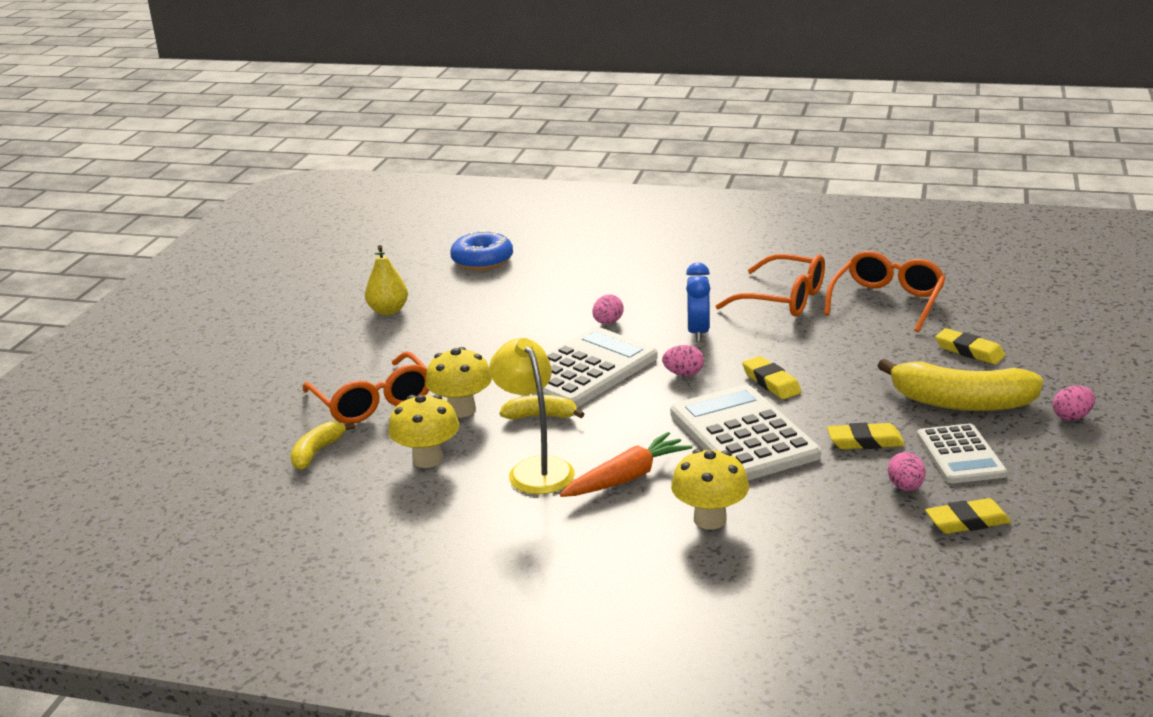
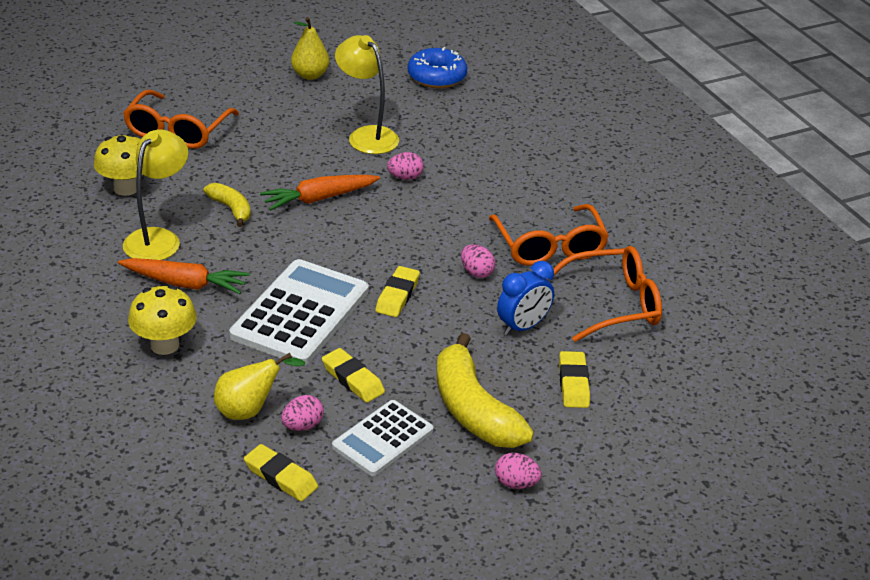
camera: 45 degrees right, 10 degrees up
(317, 452) = (92, 141): yellow banana -> none
(461, 410) = (204, 172): yellow mushroom -> none
(521, 318) = (366, 135): none -> yellow lamp
(584, 370) = (319, 199): white calculator -> orange carrot
(683, 374) = (363, 247): pink egg -> pink egg (476, 272)
(698, 333) = (439, 227): blue clock -> blue clock (523, 327)
(856, 506) = (249, 410): none -> yellow pear

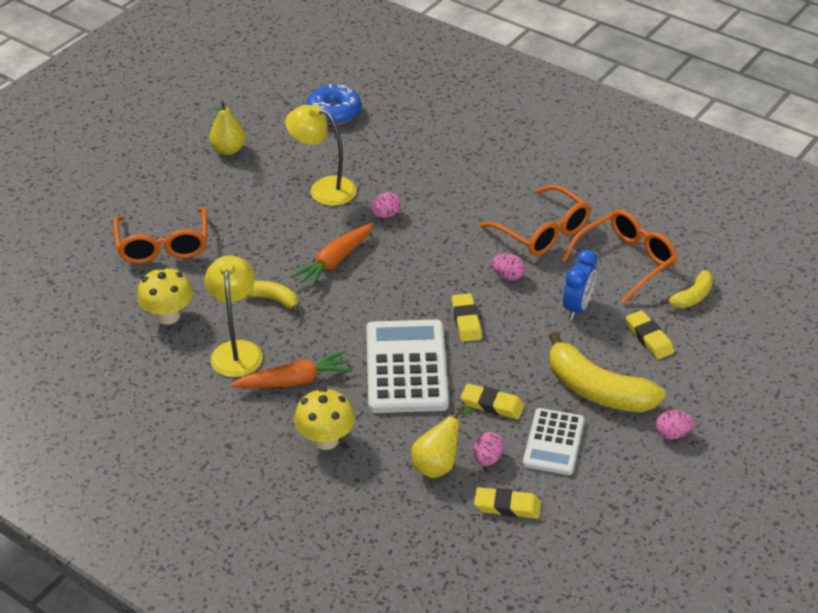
camera: 25 degrees left, 5 degrees up
(656, 364) = (692, 297): none -> yellow banana

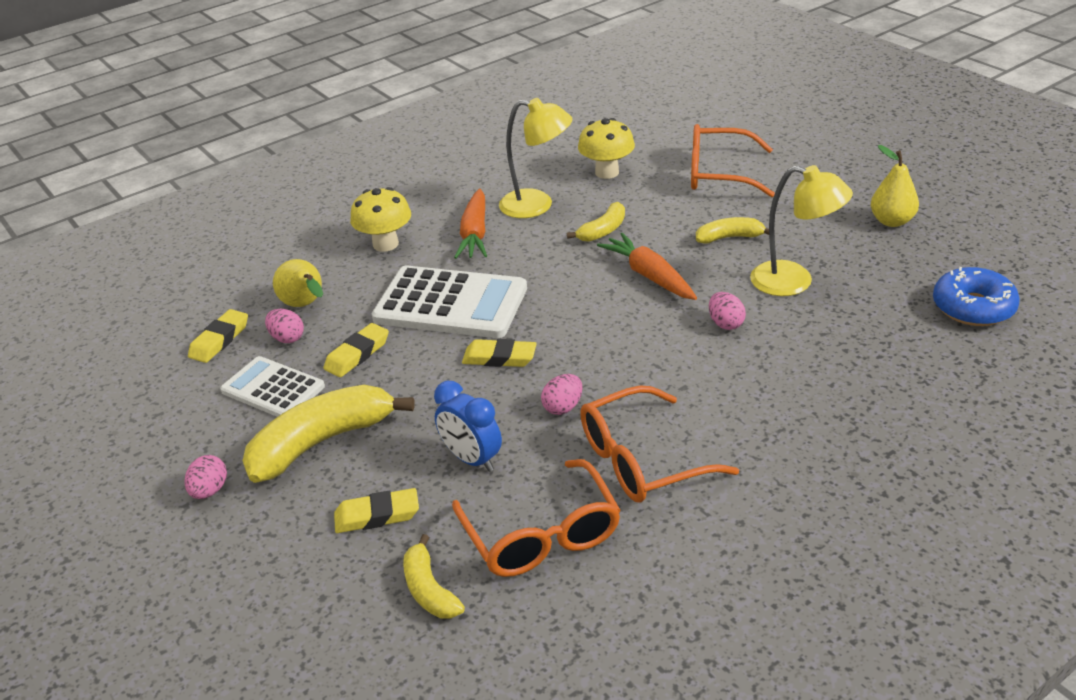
camera: 110 degrees right, 5 degrees down
(269, 227) = (729, 237): none -> yellow banana
(323, 189) = (794, 282): yellow lamp -> yellow lamp turned 75 degrees clockwise

